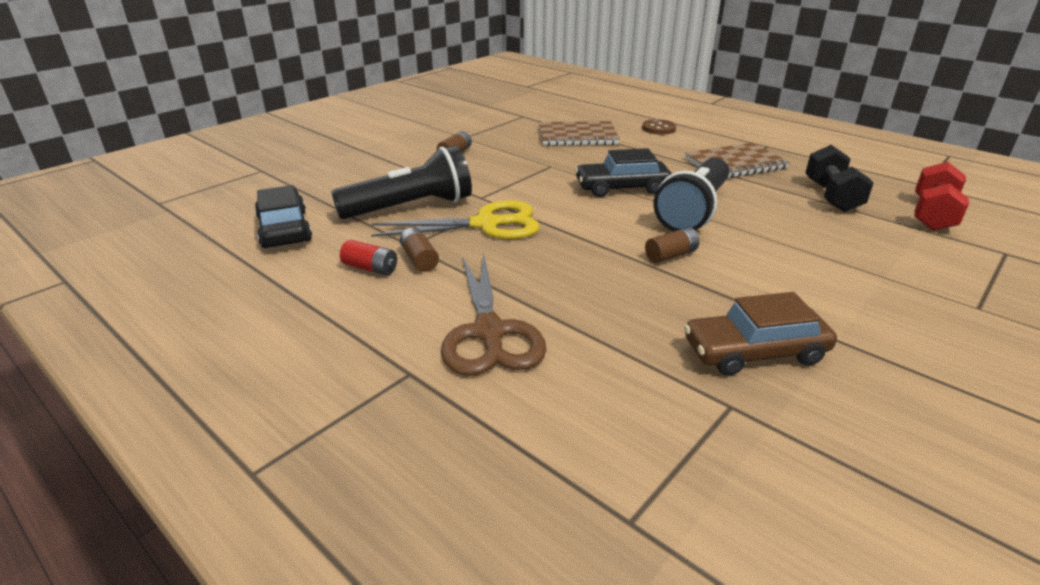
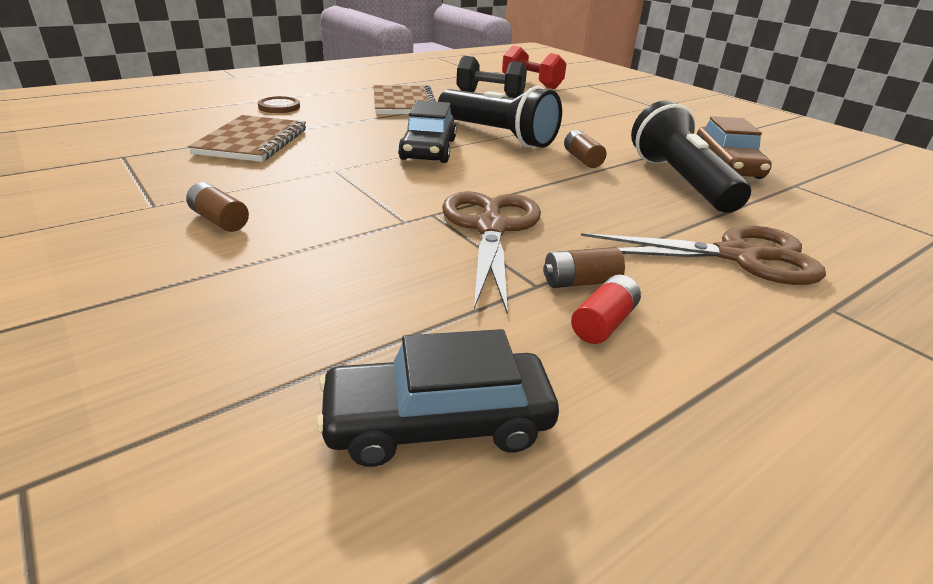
camera: 80 degrees left, 0 degrees up
(411, 207) = (409, 275): black flashlight -> black flashlight (680, 181)
(486, 224) = (490, 228): yellow scissors -> brown scissors

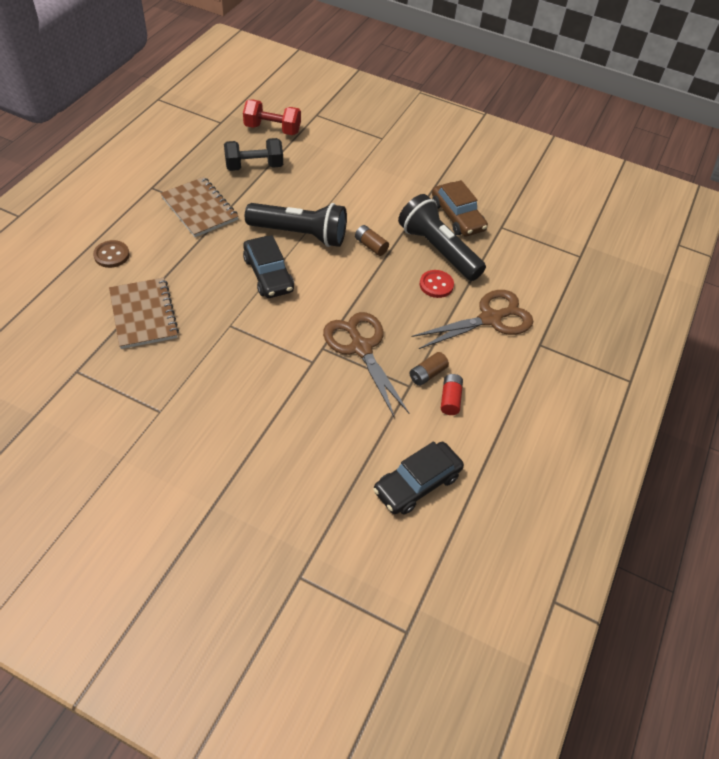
camera: 30 degrees left, 20 degrees up
(219, 220) = (212, 407): brown battery -> none
(658, 206) = (436, 285): none -> red button

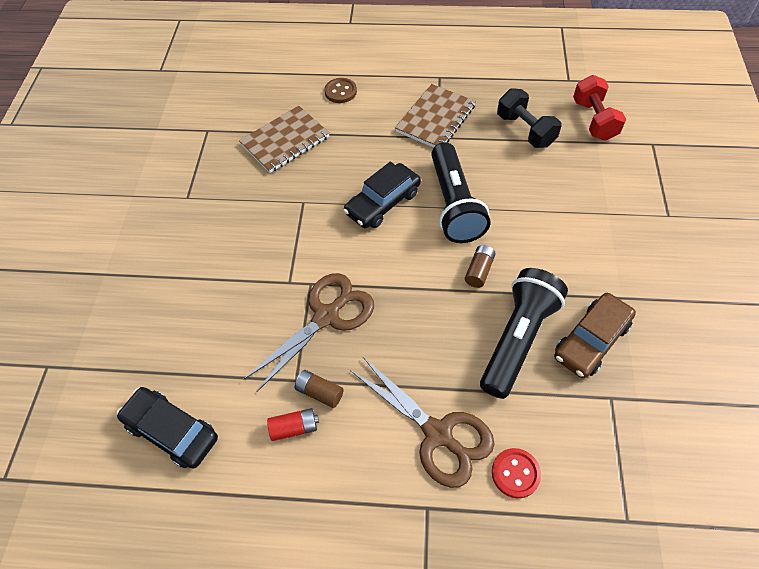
camera: 75 degrees right, 5 degrees up
(436, 285) = (459, 356): red button -> red button (515, 473)

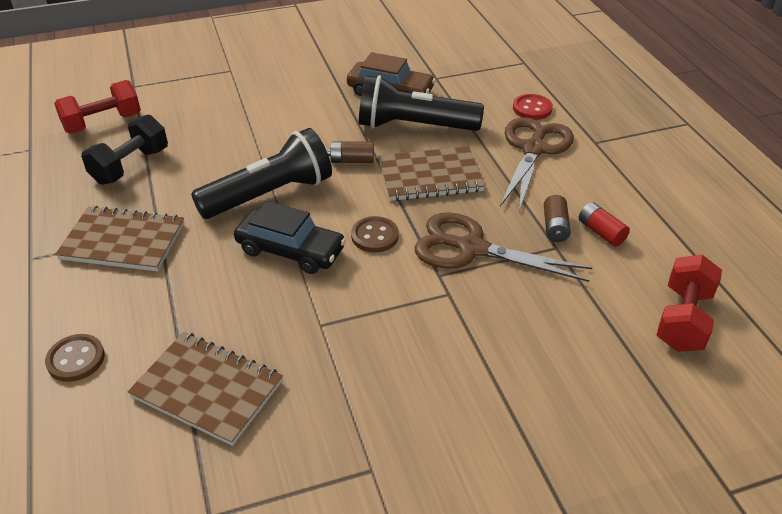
camera: 115 degrees left, 15 degrees down
(172, 431) = (683, 319): black car -> red dumbbell
(373, 257) = (375, 236): none -> brown button
(431, 322) = (430, 176): none -> brown notebook

